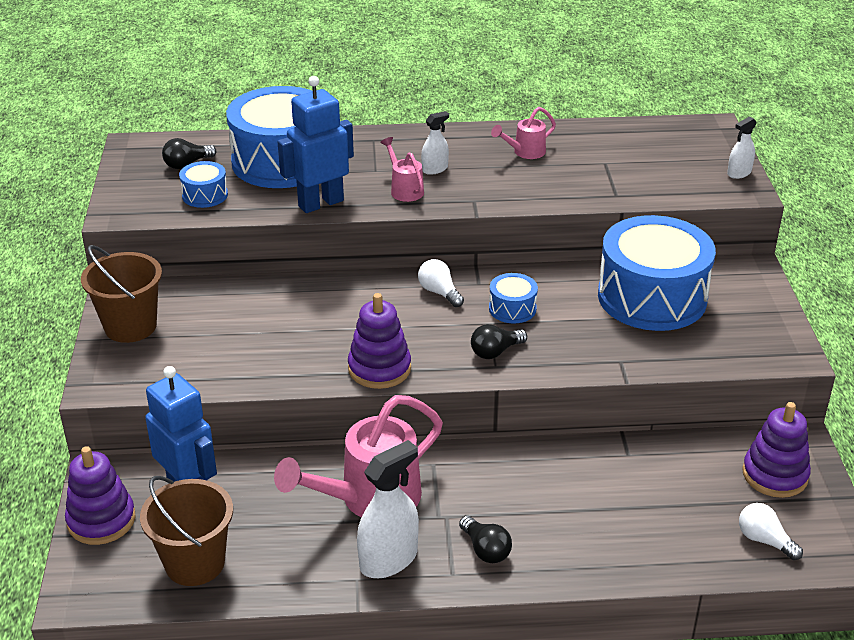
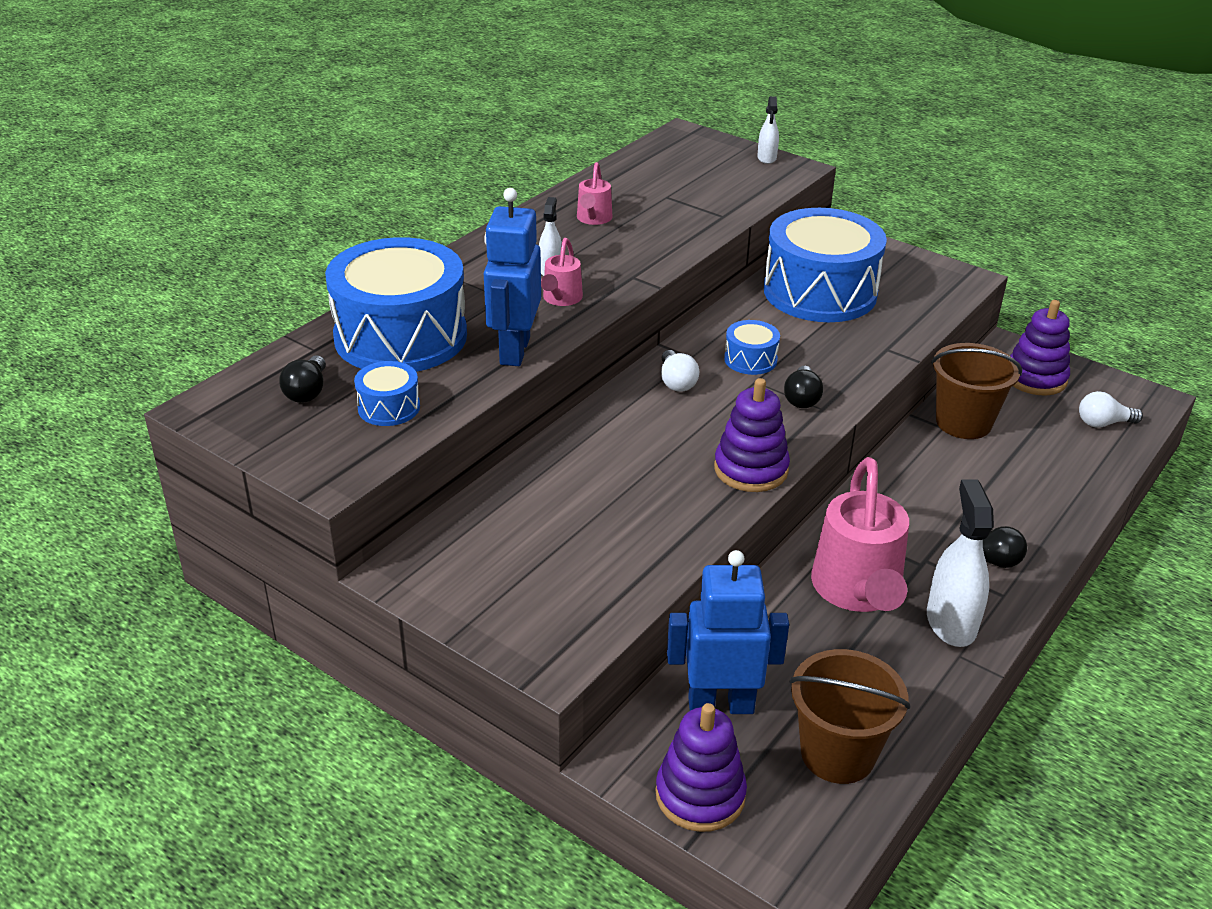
camera: 50 degrees left, 0 degrees up
(130, 326) = (474, 591): brown bucket -> brown bucket (963, 422)
(404, 189) = (561, 299): pink watering can -> pink watering can turned 90 degrees counterclockwise
(439, 292) = (676, 382): white light bulb -> white light bulb turned 105 degrees counterclockwise

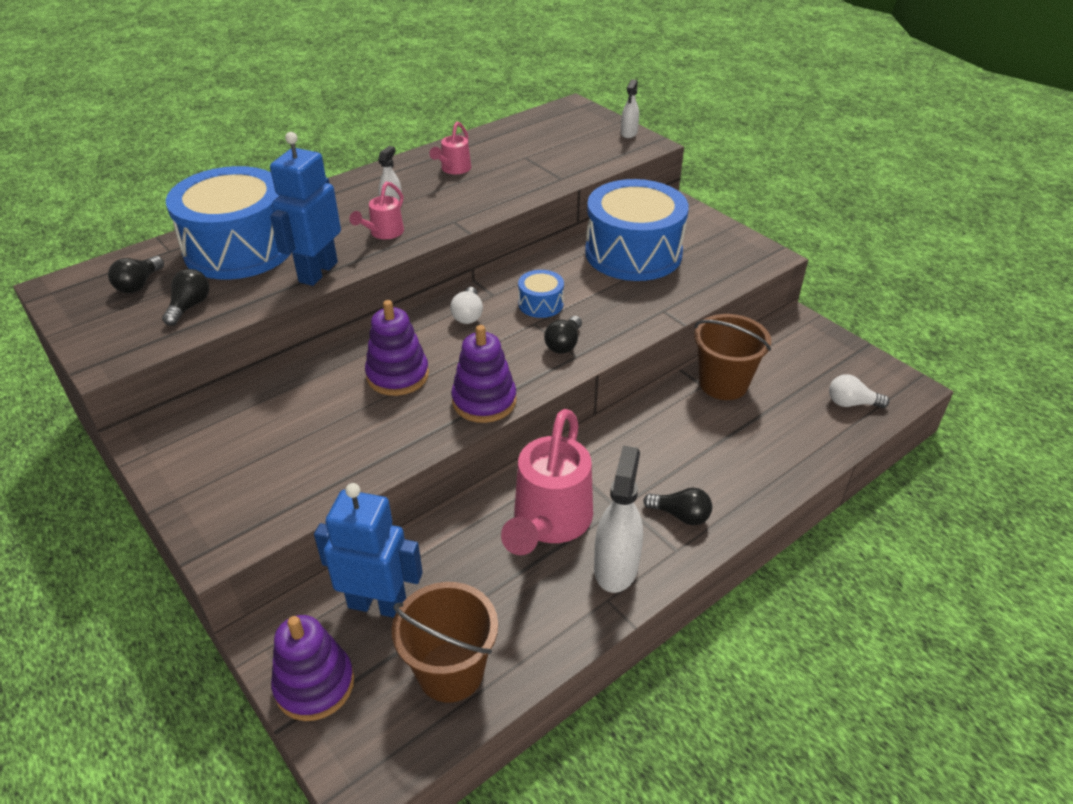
camera: 15 degrees right, 5 degrees up
(389, 407) = (189, 306): blue drum -> black light bulb
(1035, 378) = (809, 353): purple stacking toy -> purple stacking toy (397, 375)

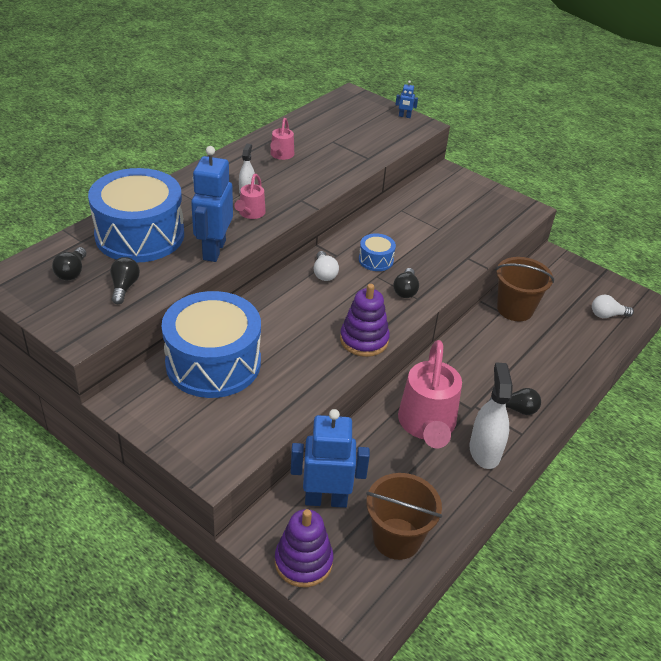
camera: 15 degrees left, 0 degrees up
(397, 375) = (290, 326): purple stacking toy -> none
(629, 133) = (404, 116): white spray bottle -> blue robot
(633, 253) = (429, 213): blue drum -> blue drum (213, 363)

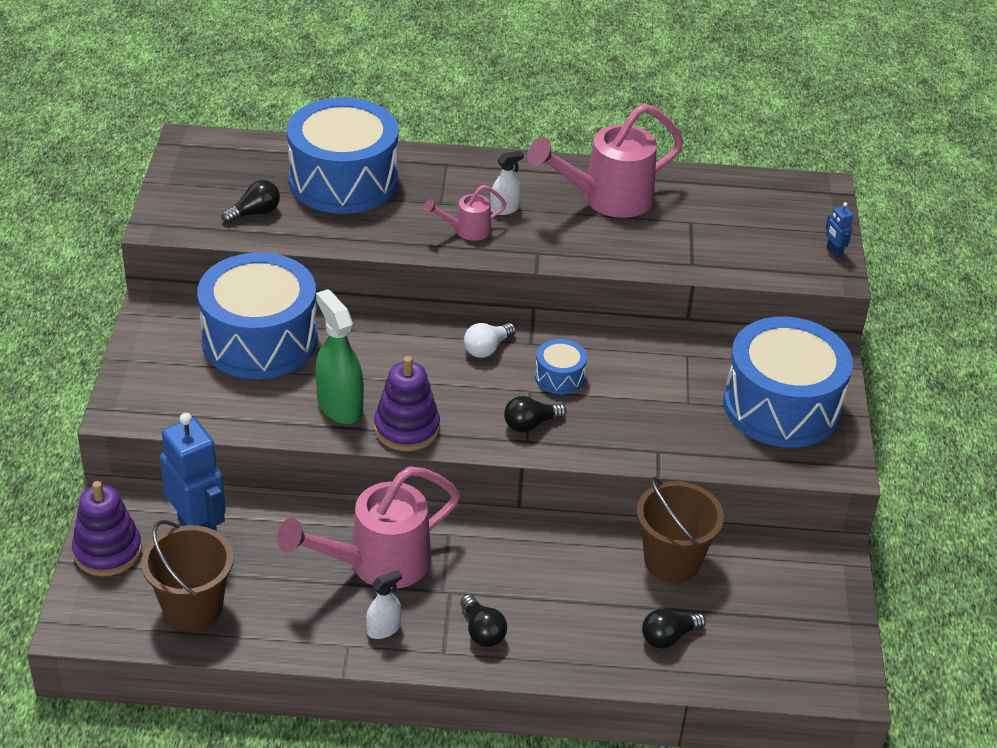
camera: 55 degrees right, 0 degrees up
(72, 272) = (242, 172): black light bulb -> black light bulb (668, 637)
(213, 250) = (374, 237): blue robot -> none
(281, 155) = (607, 199): pink watering can -> pink watering can, size x2.04
(315, 358) = (340, 406): none -> green spray bottle
(468, 202) = (781, 406): none -> blue drum
(484, 451) = (383, 629): white spray bottle -> white spray bottle, size x0.55
(607, 315) = (766, 658): white light bulb -> none

